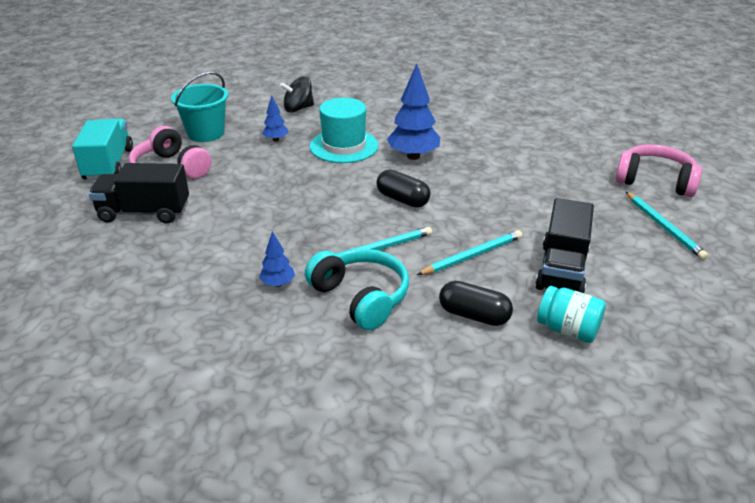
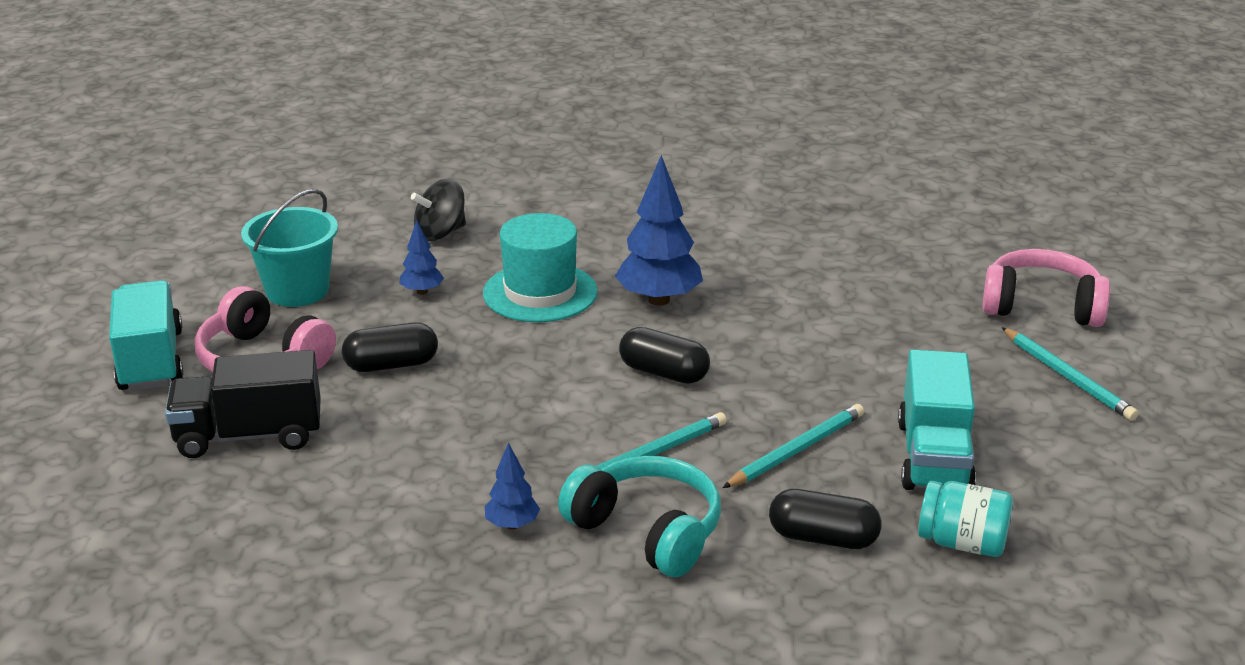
camera: 10 degrees left, 5 degrees down
(242, 179) = (391, 365): none -> black capsule
(561, 269) = (933, 456): black truck -> turquoise truck

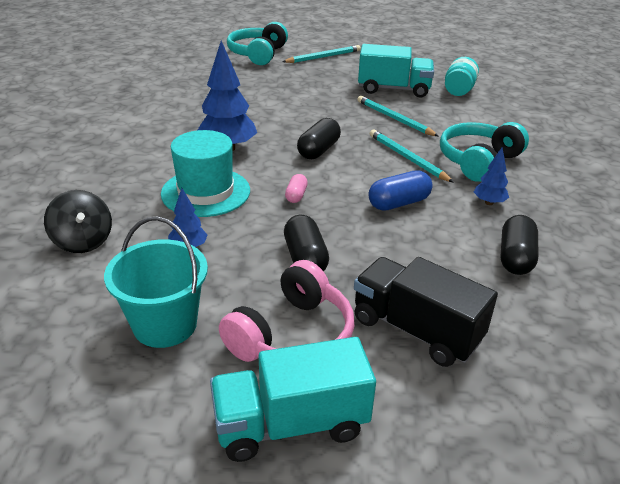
camera: 90 degrees left, 5 degrees up
(249, 436) = (416, 330): black truck -> black truck turned 135 degrees clockwise
(512, 439) = (399, 203): none -> blue capsule
(532, 356) = (296, 195): none -> pink capsule
(823, 538) = (466, 118): black capsule -> black capsule (515, 257)
(1041, 306) = (258, 54): pink headphones -> turquoise headphones

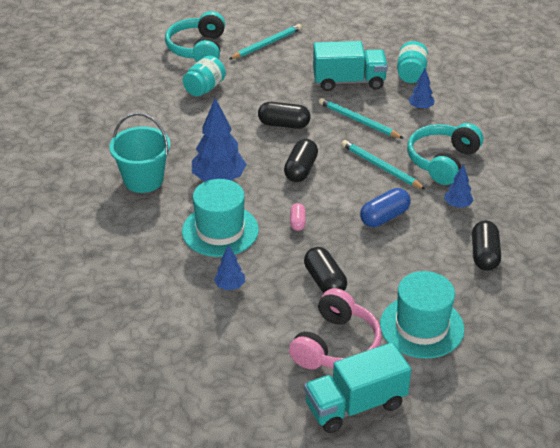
camera: 10 degrees left, 5 degrees up
(83, 241) = (143, 294): black spinning top -> none
(165, 324) = (242, 352): turquoise bucket -> turquoise bucket (143, 180)
(250, 80) = (204, 88): none -> turquoise jar
(315, 113) = (284, 124): none -> black capsule
(416, 330) = (421, 327): black truck -> turquoise hat
(463, 116) = (420, 107): none -> blue tree

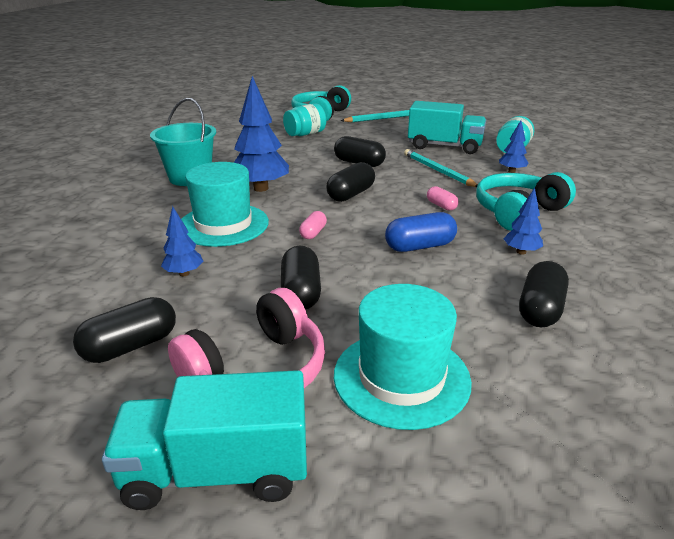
camera: 20 degrees right, 10 degrees down
(244, 351) = (130, 346): none -> black capsule
(381, 167) = (441, 206): turquoise pencil -> pink capsule

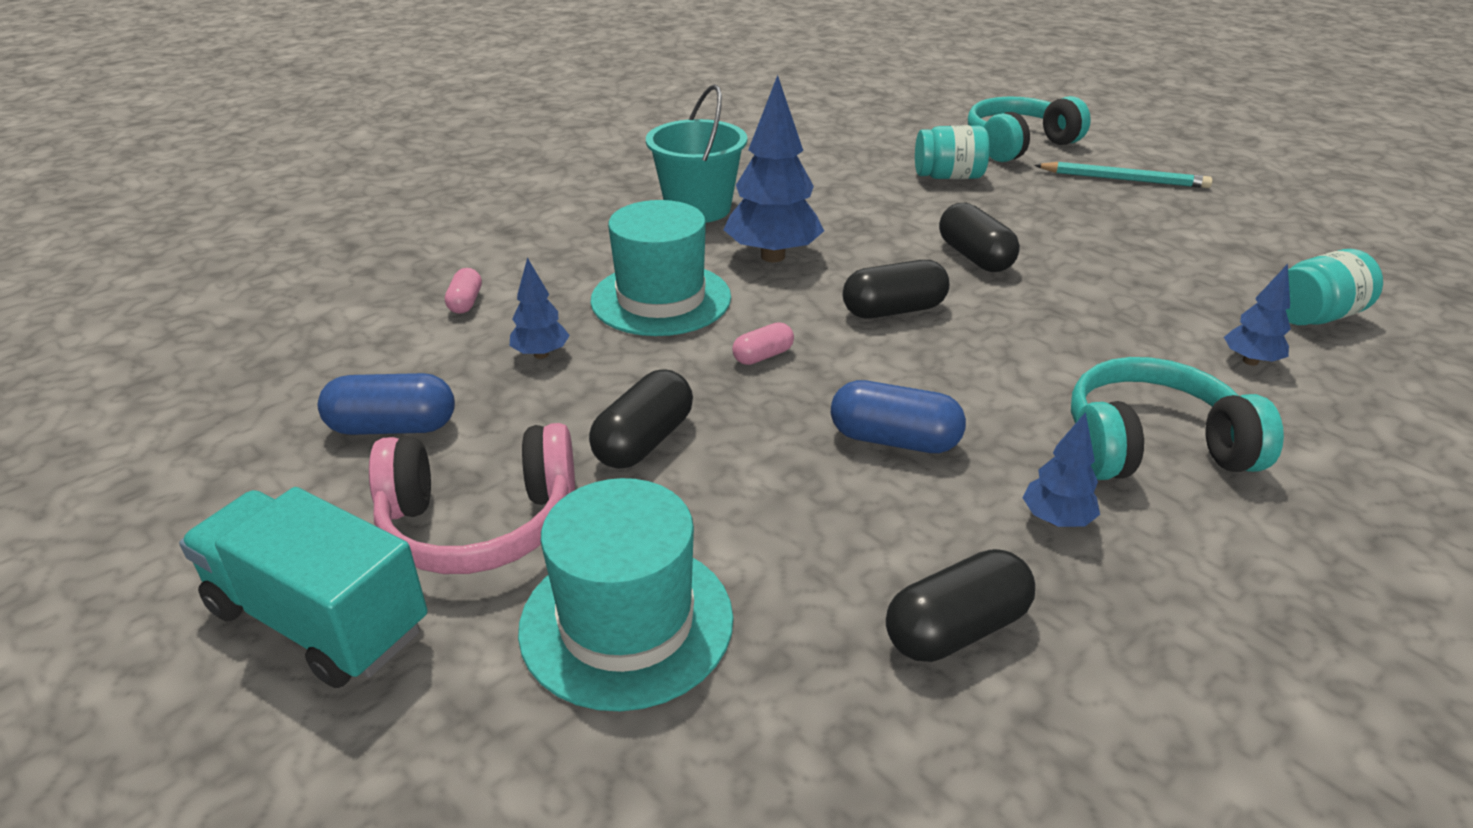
camera: 35 degrees right, 5 degrees up
(130, 346) = (393, 427): black capsule -> blue capsule
(437, 171) = (1098, 314): turquoise pencil -> none
(441, 206) = (1020, 382): pink capsule -> pink capsule (465, 302)
(444, 146) = (1175, 269): turquoise truck -> none

